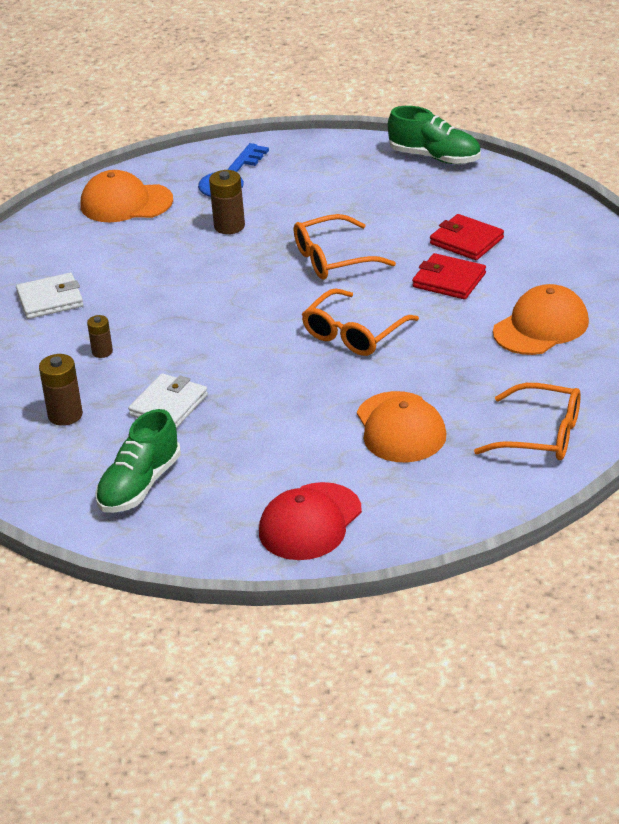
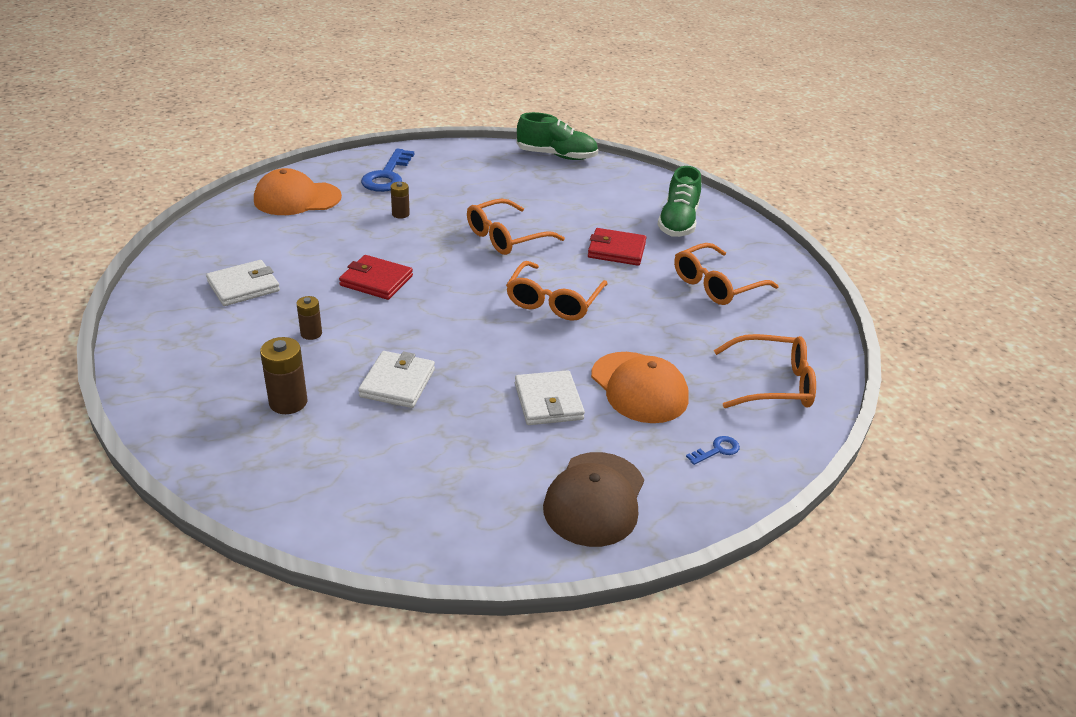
camera: 20 degrees left, 0 degrees up
(139, 485) = (393, 475): green shoe -> green shoe (678, 222)
(229, 226) = (400, 214): brown battery -> brown battery, size x0.62
(304, 434) = (548, 401): none -> white wallet
(310, 522) = (595, 499): red cap -> brown cap
(447, 492) = (717, 450): none -> blue key
(466, 241) = (615, 218): red wallet -> red wallet (376, 281)
(541, 326) = (716, 285): orange cap -> orange glasses

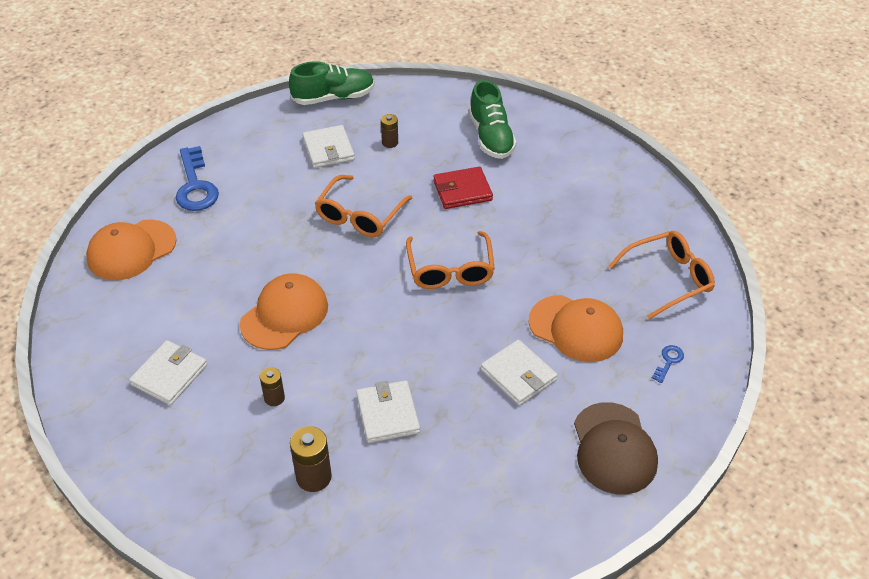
camera: 25 degrees left, 10 degrees up
(376, 281) = (284, 314): red wallet -> orange cap
(400, 214) = (245, 228): brown battery -> brown battery (390, 142)
(520, 186) = (328, 149): none -> white wallet
(716, 285) = (565, 195): orange glasses -> none

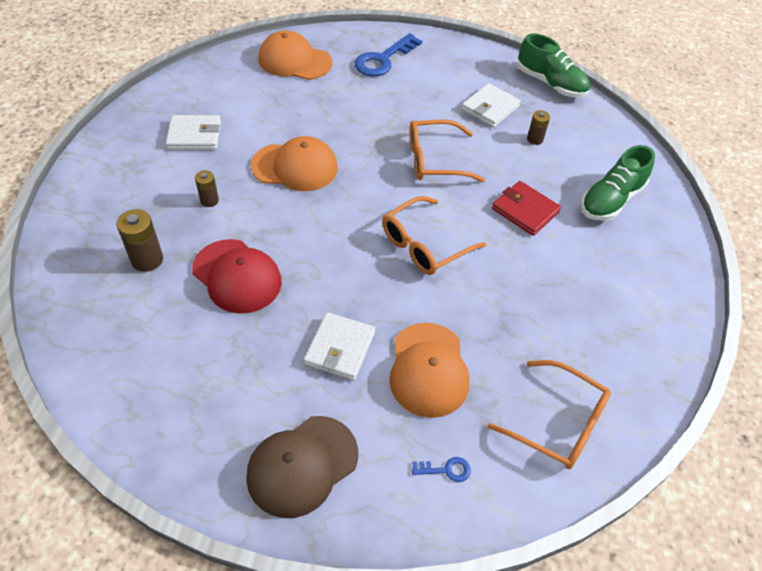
camera: 55 degrees right, 5 degrees up
(388, 414) = (237, 276): white wallet -> red cap

